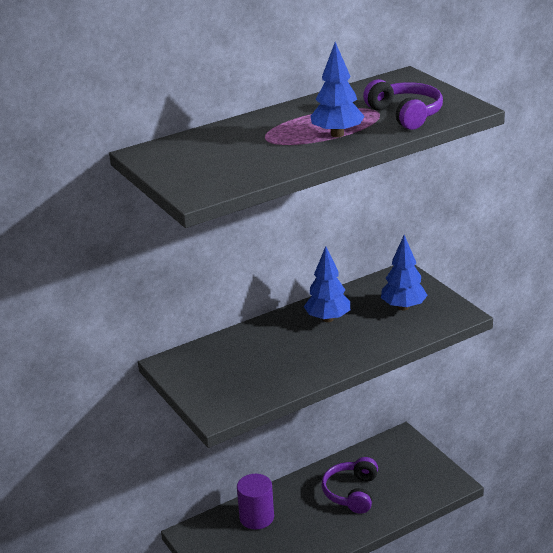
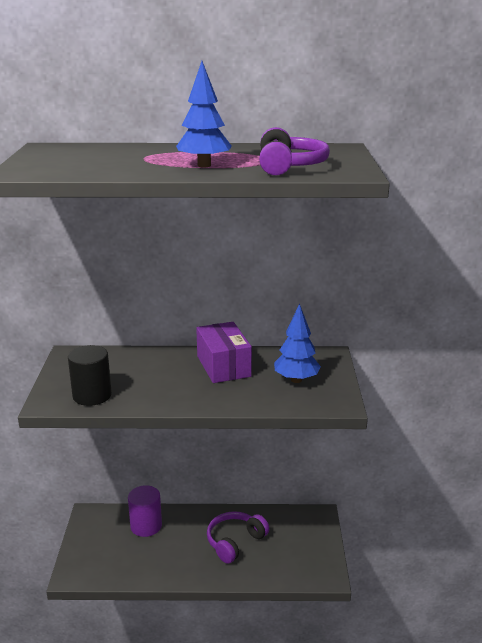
camera: 30 degrees right, 5 degrees down
(248, 391) = (92, 395): none -> black cylinder
(328, 319) = (223, 366): blue tree -> purple box

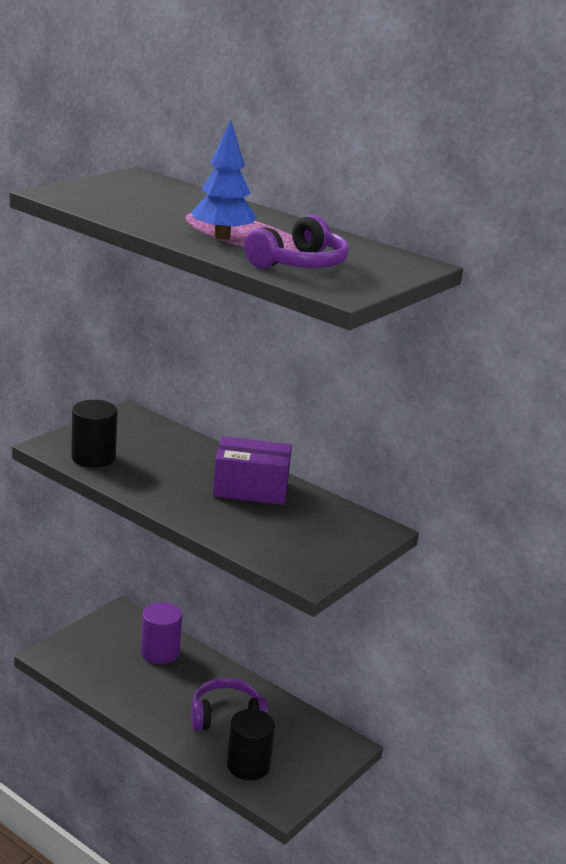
camera: 35 degrees right, 0 degrees up
(223, 366) = (250, 489): purple box -> purple box turned 75 degrees clockwise
(283, 564) = (248, 765): none -> black cylinder
(296, 380) = (302, 535): blue tree -> none

